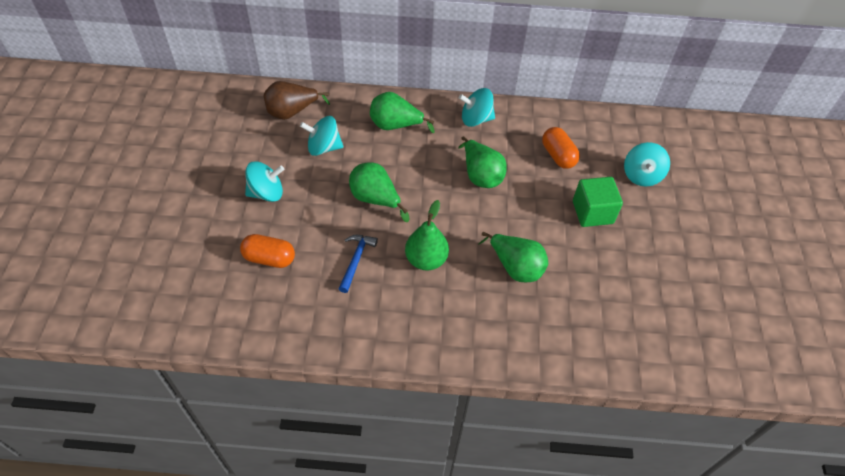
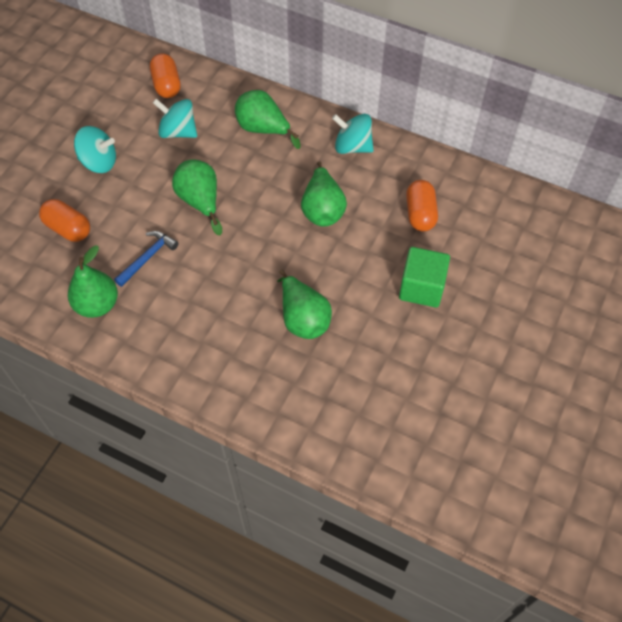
camera: 25 degrees right, 5 degrees up
(292, 112) = (167, 85): brown pear -> orange capsule
(426, 260) = (216, 280): green pear -> green pear (97, 305)
(641, 175) = (503, 265): turquoise spinning top -> none

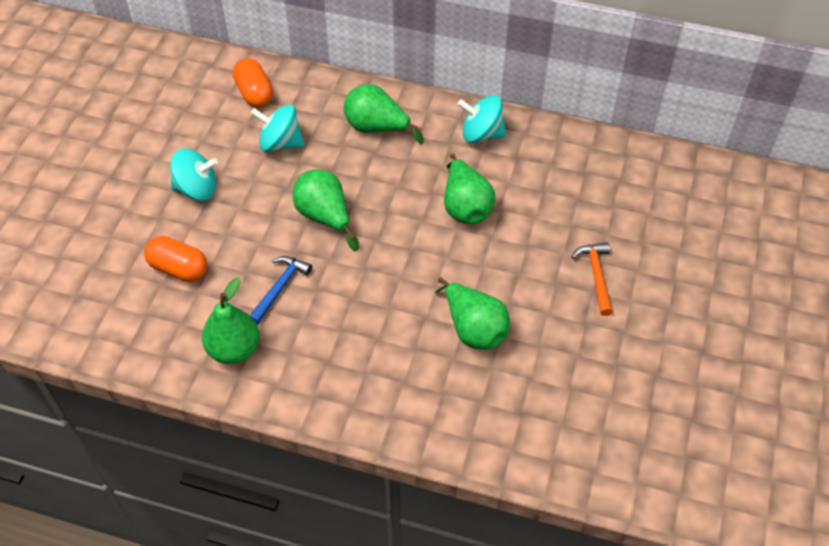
camera: 10 degrees left, 5 degrees down
(420, 214) = (574, 196): orange capsule -> none
(421, 288) = (596, 276): green cube -> orange hammer

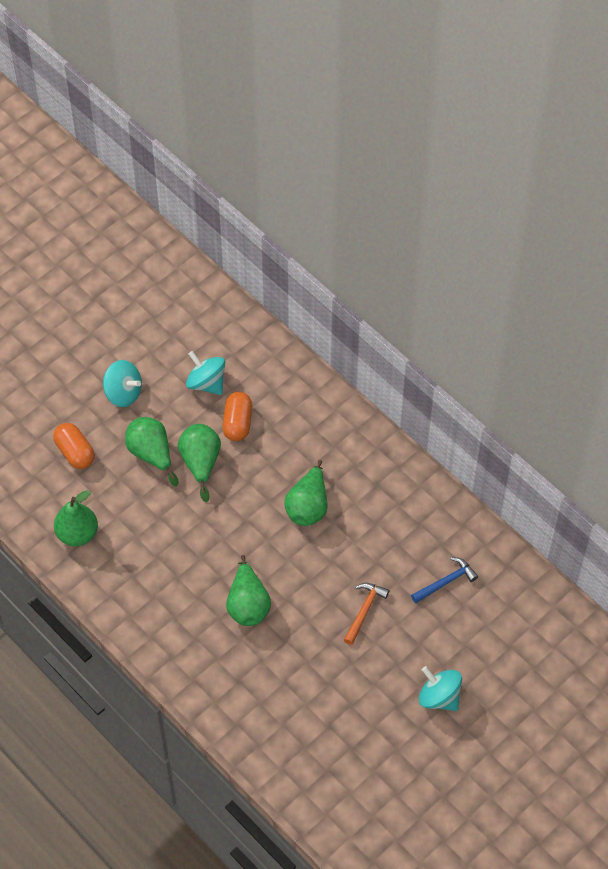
camera: 30 degrees right, 5 degrees up
(254, 93) = (214, 328): orange capsule -> orange capsule (237, 423)
(280, 288) = (135, 503): blue hammer -> blue hammer (446, 582)
(377, 128) = (287, 405): green pear -> green pear (151, 454)
(481, 134) = (363, 450): turquoise spinning top -> turquoise spinning top (439, 697)

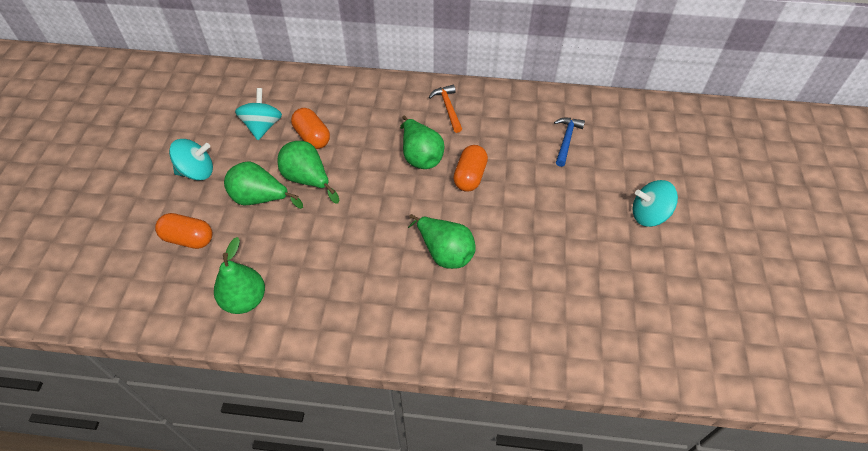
camera: 40 degrees left, 5 degrees down
(206, 383) = (262, 126): turquoise spinning top -> turquoise spinning top turned 90 degrees clockwise
(330, 555) = (470, 176): none -> orange capsule
(364, 611) = (534, 196): orange hammer -> orange hammer (448, 108)

